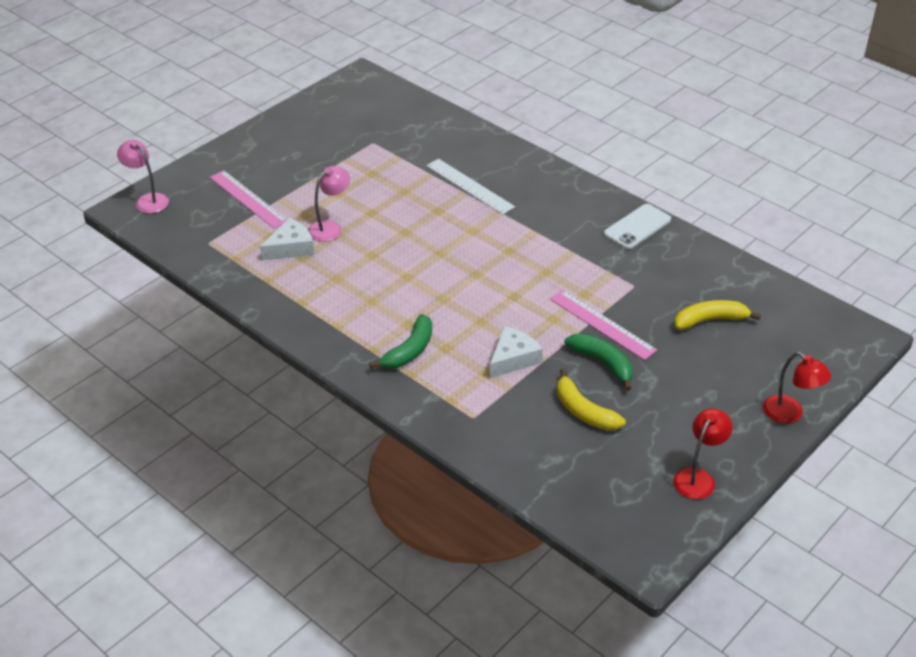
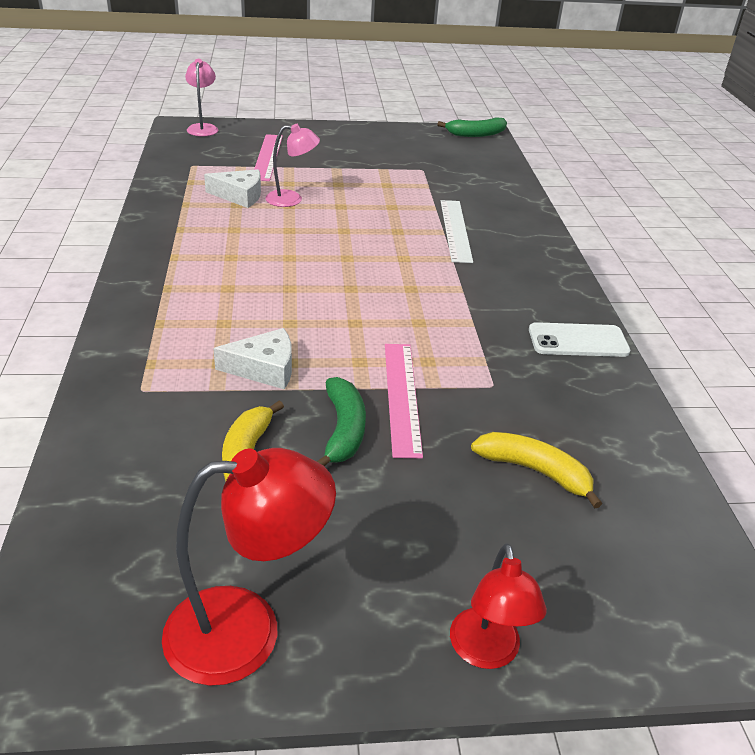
camera: 40 degrees right, 5 degrees down
(409, 351) = (192, 306): green banana -> green banana (476, 134)
(698, 477) = (247, 630): red lamp -> red lamp, size x1.59

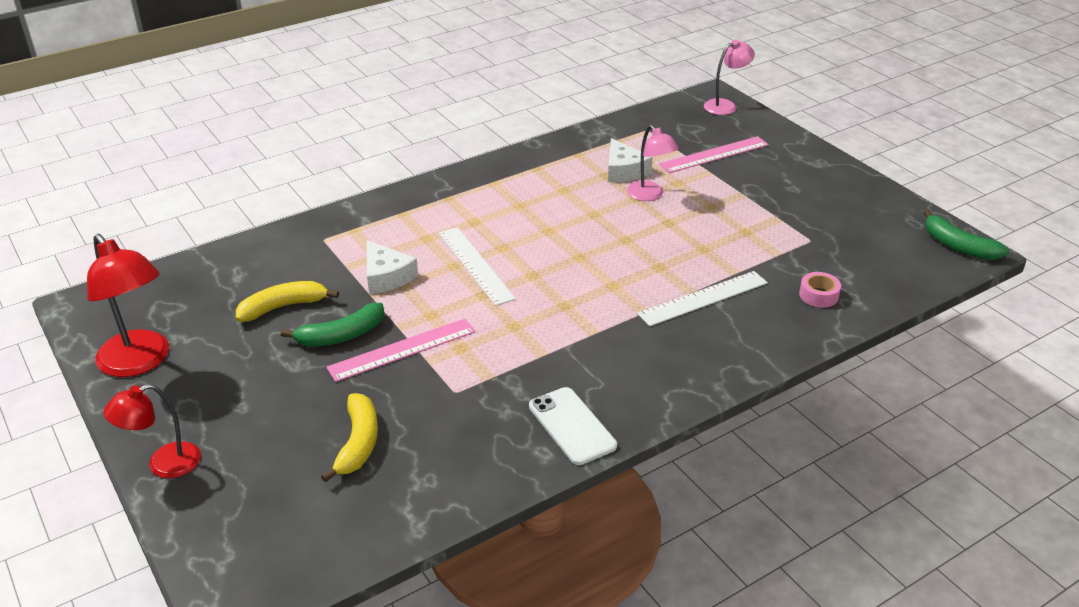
camera: 65 degrees right, 0 degrees up
(302, 311) = (475, 265): none -> white ruler
(489, 191) = (818, 295): none -> pink tape

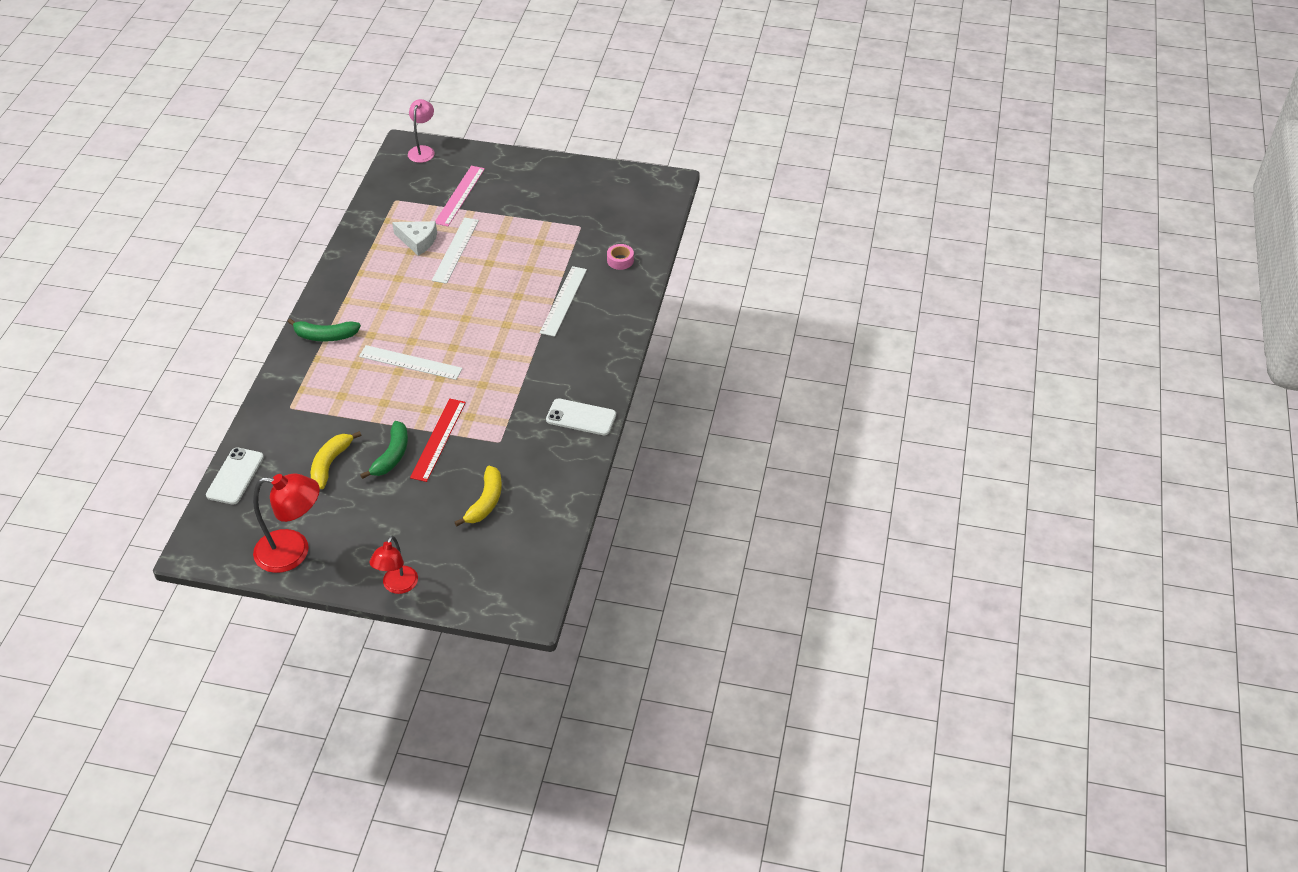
camera: 45 degrees left, 10 degrees up
(201, 266) = (235, 476): none -> white phone
(358, 443) = (485, 502): yellow banana -> yellow banana turned 60 degrees clockwise
(386, 276) = (366, 404): white cheese -> none
(402, 349) = (438, 439): pink ruler -> red ruler
(650, 195) = (455, 250): pink lamp -> white ruler
(958, 246) = (659, 183): green banana -> green banana (325, 336)

